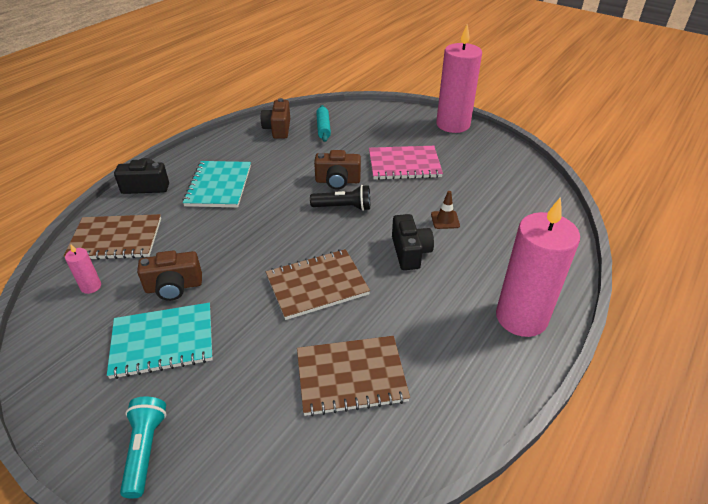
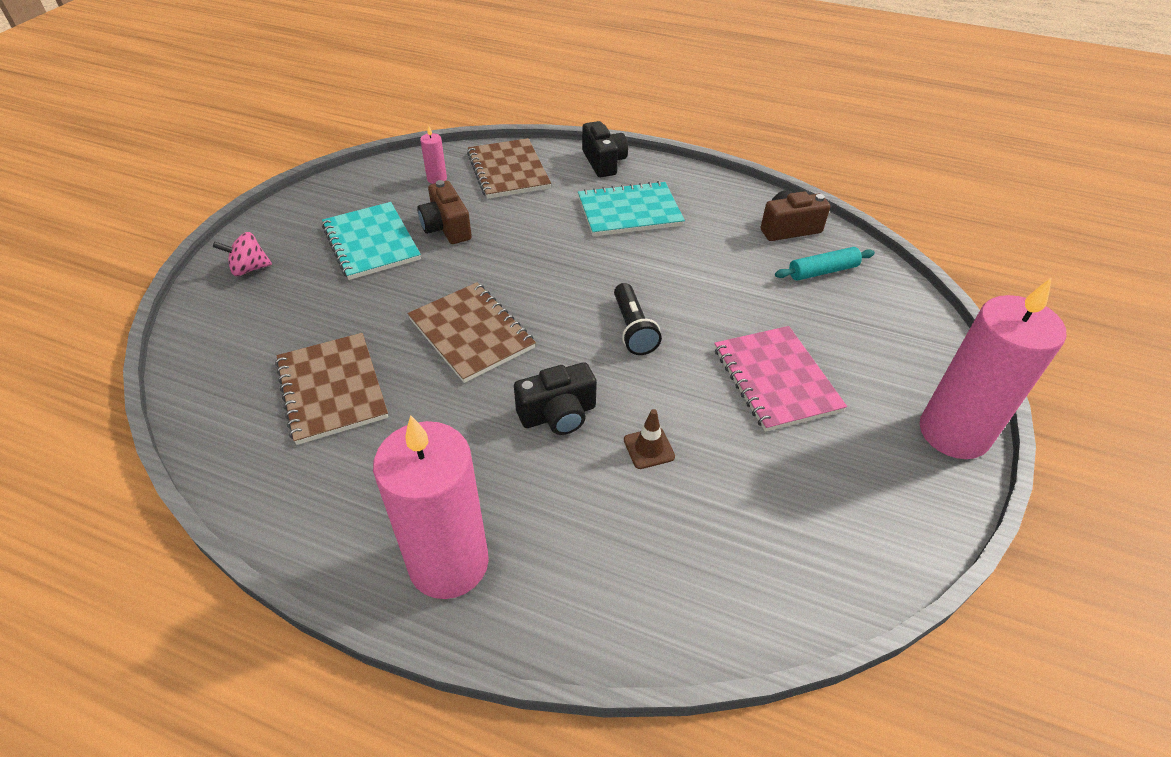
camera: 75 degrees right, 5 degrees up
(145, 449) = (249, 269): turquoise flashlight -> pink spinning top
(337, 181) = (691, 312): brown camera -> none

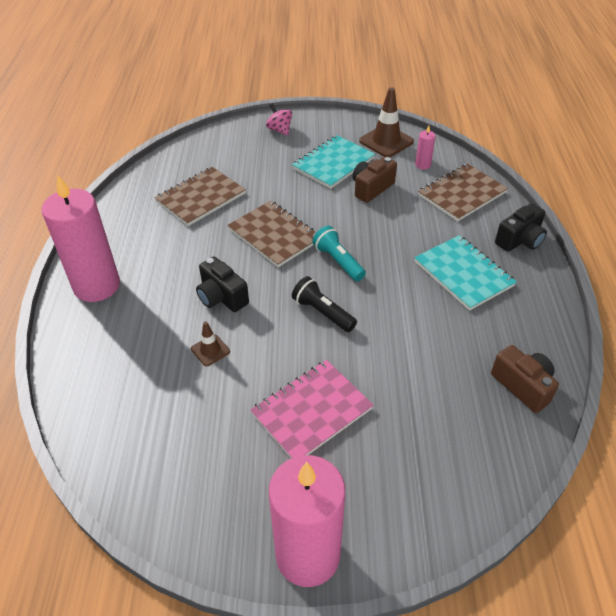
camera: 70 degrees right, 0 degrees up
(368, 189) = (386, 141): none -> brown traffic cone
(471, 333) = (274, 235): brown notebook -> brown notebook turned 75 degrees counterclockwise
(556, 292) = (338, 261): none -> turquoise flashlight
(633, 329) = (322, 312): black flashlight -> black flashlight turned 75 degrees clockwise
(823, 271) = (474, 423): turquoise rolling pin -> none

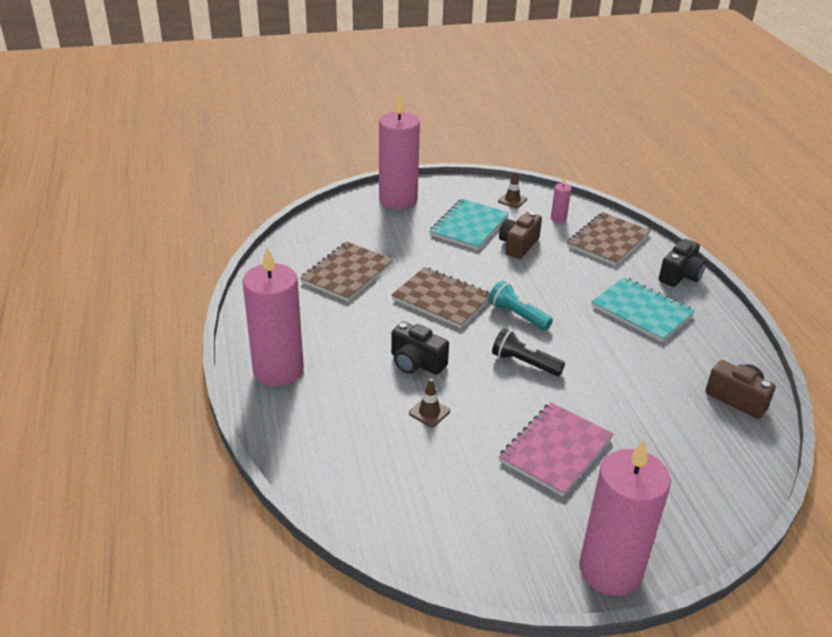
camera: 15 degrees left, 10 degrees down
(279, 130) = (398, 200): pink spinning top -> pink candle
(386, 141) = (512, 200): brown traffic cone -> brown traffic cone, size x0.53

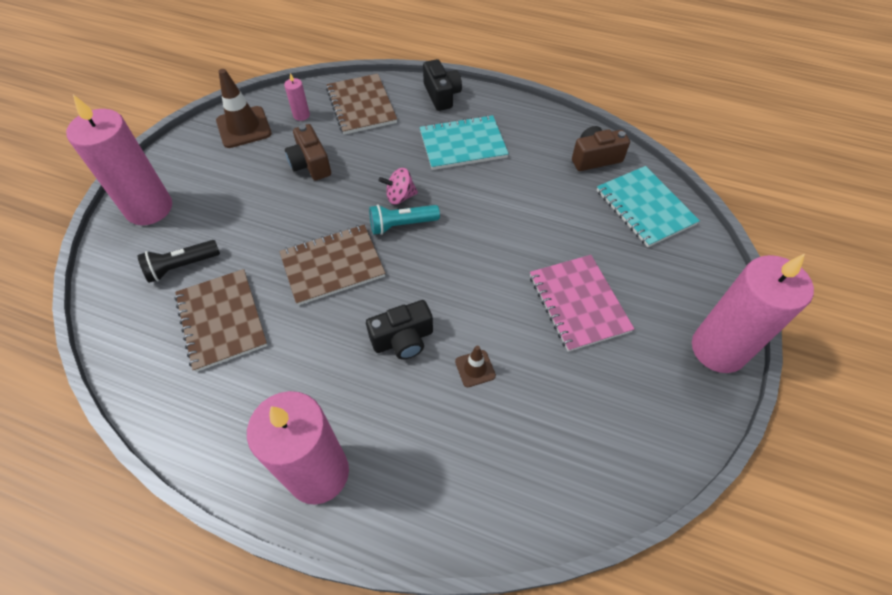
camera: 55 degrees left, 20 degrees up
(469, 226) = (248, 180): turquoise notebook -> turquoise notebook (645, 207)
(512, 200) = (244, 127): brown traffic cone -> brown traffic cone, size x1.88
(524, 363) = (464, 259): black flashlight -> black flashlight (181, 266)
(543, 302) = (400, 196): none -> pink spinning top

